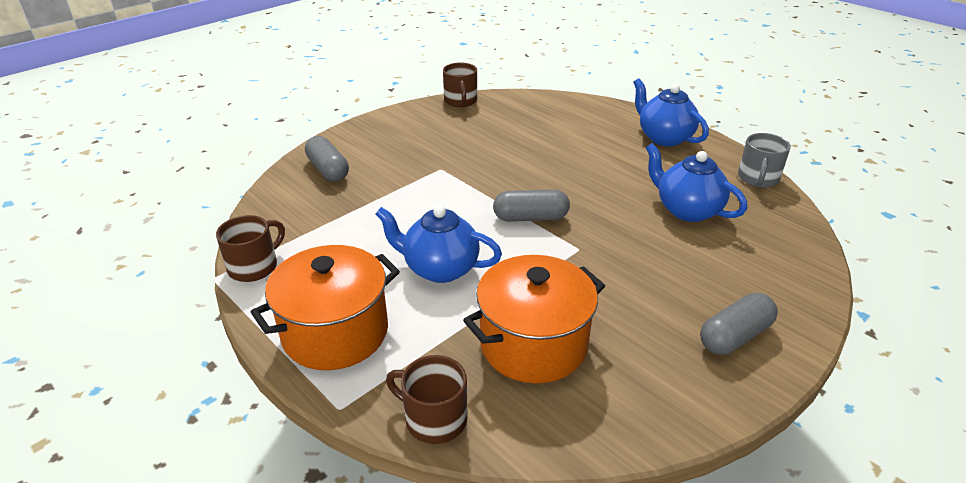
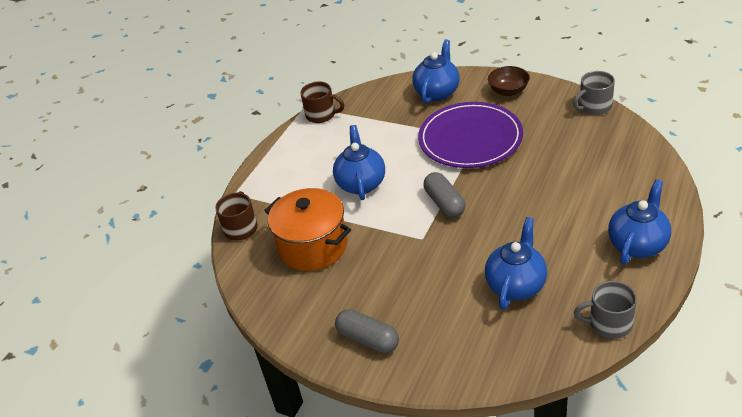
camera: 75 degrees right, 5 degrees up
(328, 170) = (437, 92): grey capsule -> blue teapot
(335, 332) = (285, 168): orange pot -> none
(383, 131) = (508, 91): none -> brown bowl
(436, 173) = (470, 138): none -> purple plate
(460, 101) = (594, 106): brown mug -> grey mug

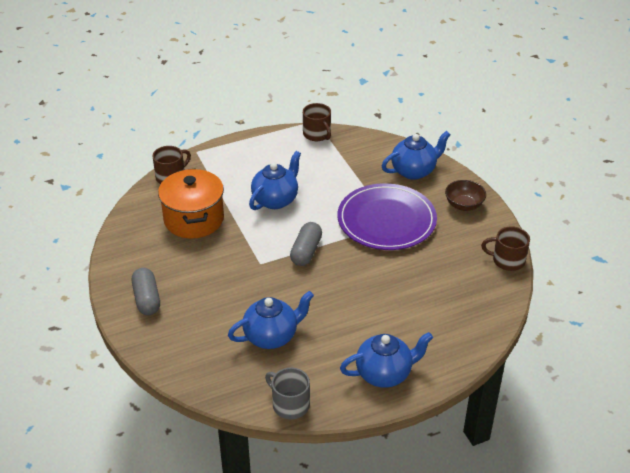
camera: 35 degrees right, 0 degrees up
(594, 106) = (507, 260): grey mug -> brown mug

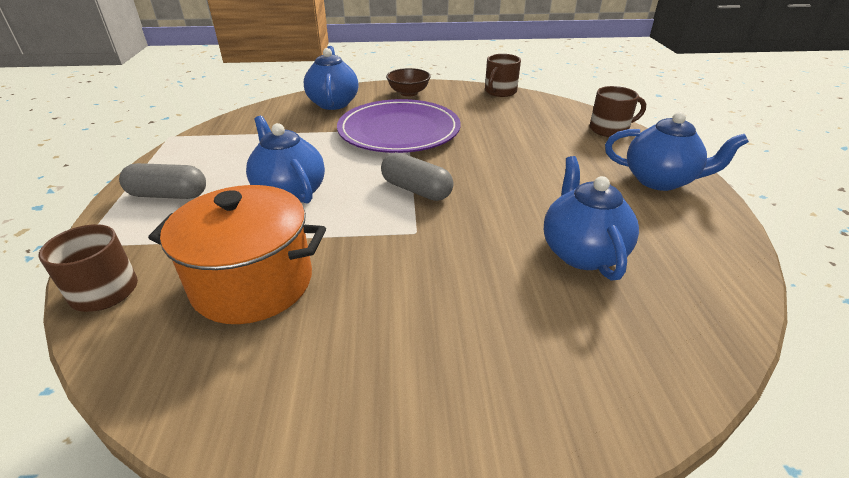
camera: 70 degrees left, 5 degrees down
(147, 299) = (435, 402): grey capsule -> grey capsule (168, 195)
(290, 404) = (728, 263): grey mug -> none
(317, 134) = (197, 139): brown mug -> brown mug (610, 129)
(384, 374) = (659, 180): blue teapot -> blue teapot turned 105 degrees clockwise

